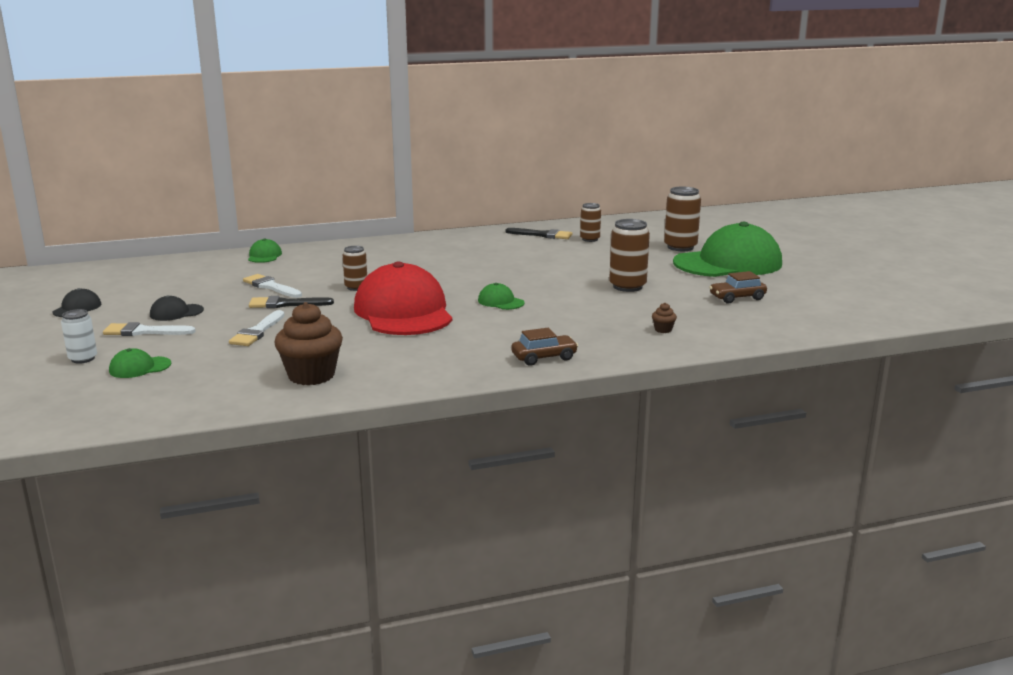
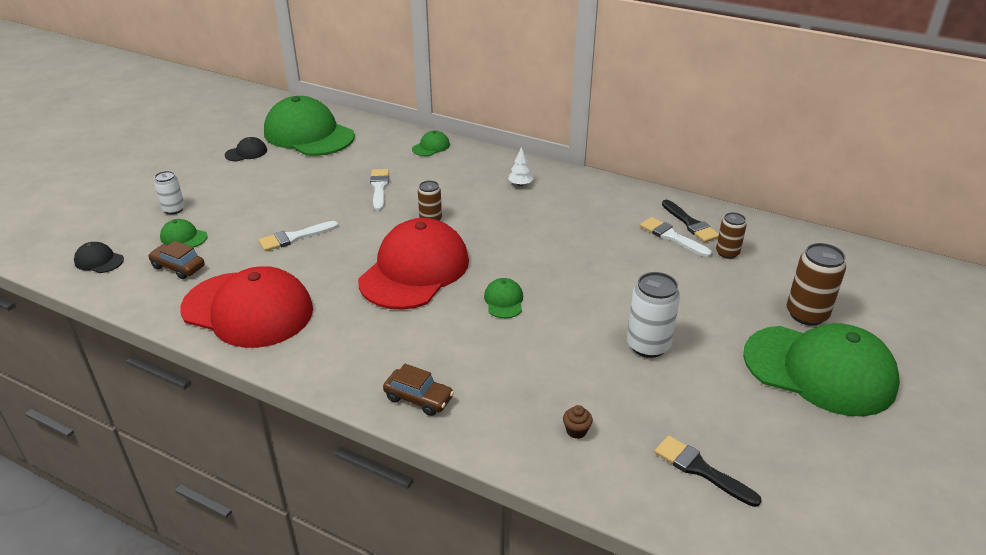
camera: 45 degrees right, 15 degrees up
(121, 281) = (309, 134): none -> green cap
(144, 331) = (240, 199): white brush -> white brush (672, 237)
(176, 312) = (285, 187): black cap -> black cap (99, 260)
(286, 304) = (357, 214): black brush -> black brush (701, 470)
(311, 375) = (248, 310): brown cupcake -> red cap
(386, 252) = (520, 184): none -> white tree
(627, 286) = (648, 345): brown can -> white can
(737, 298) = (734, 432): brown car -> brown car (178, 267)

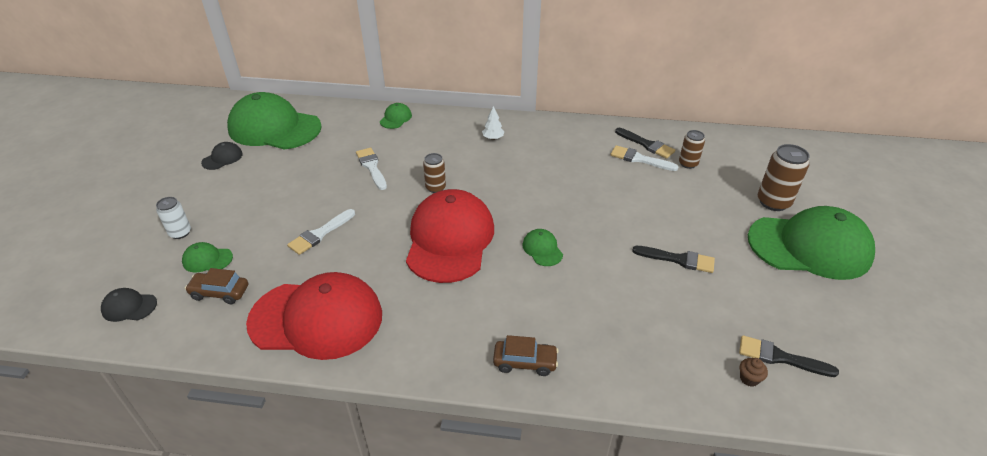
camera: 20 degrees left, 5 degrees up
(576, 431) = (670, 353): brown cupcake -> brown cupcake (749, 379)
(648, 345) = (678, 259): white can -> black brush

